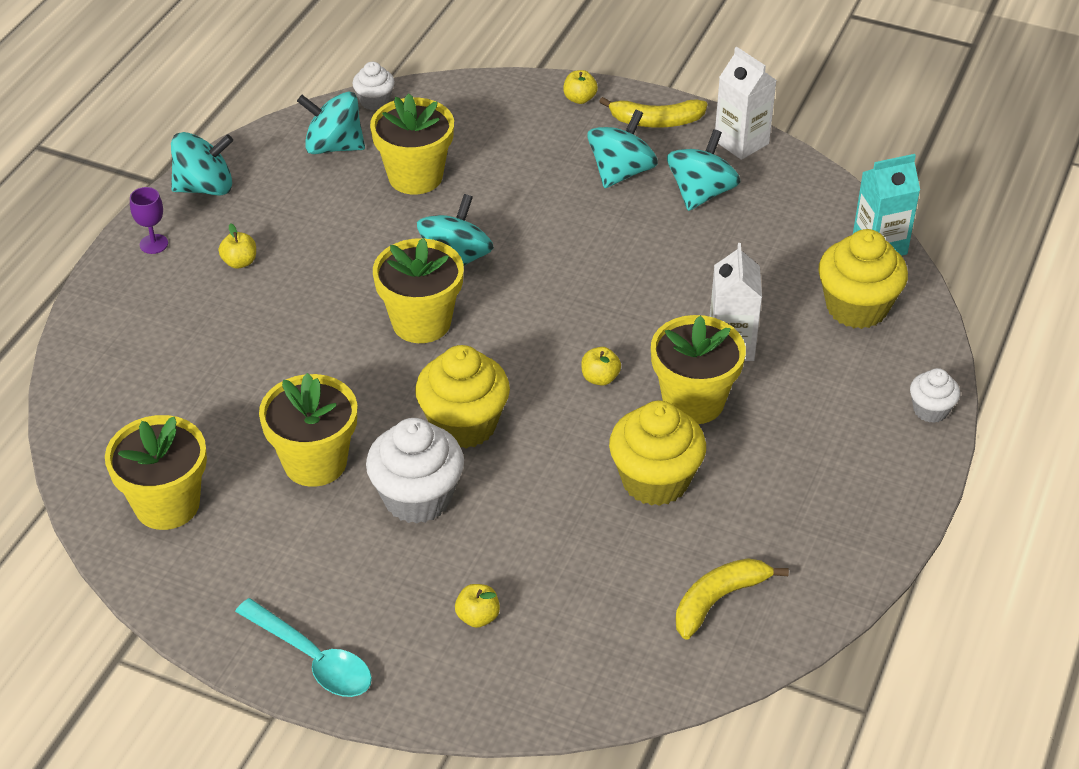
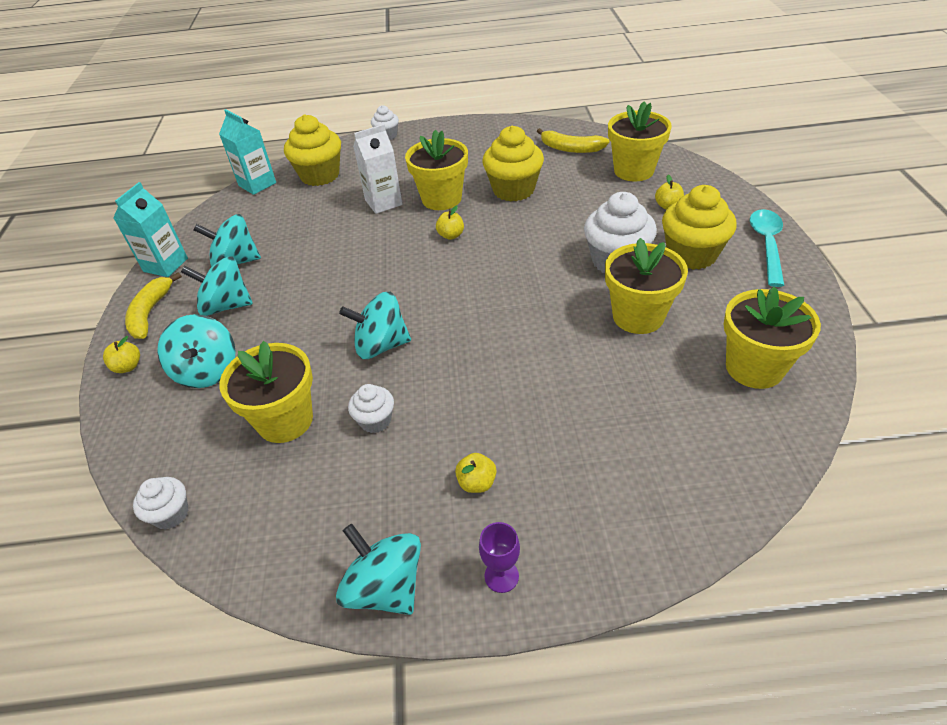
camera: 115 degrees left, 0 degrees up
(334, 146) = (263, 507): turquoise spinning top -> turquoise spinning top (207, 371)
(362, 227) = (375, 420): none -> white cupcake
(421, 322) = (463, 331): yellow flower pot -> yellow flower pot (633, 170)
(464, 424) = (540, 269): yellow cupcake -> yellow cupcake (691, 254)
(656, 121) = (150, 313): yellow banana -> yellow banana turned 150 degrees counterclockwise
(741, 142) = (166, 265): white carton -> turquoise carton

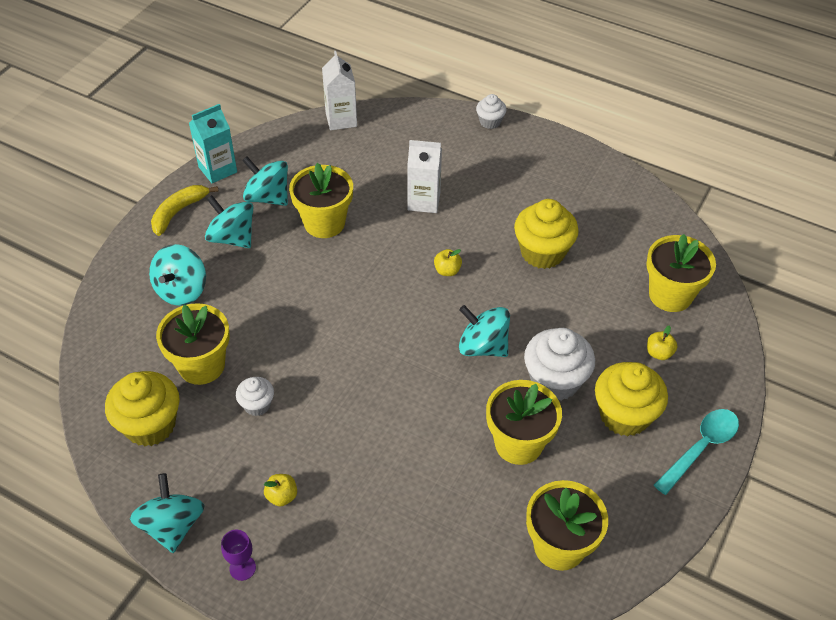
camera: 30 degrees right, 5 degrees up
(128, 367) = (135, 253): yellow apple -> none
(171, 514) = (90, 390): white cupcake -> none
(257, 184) = (341, 119): turquoise carton -> white carton
(320, 175) = (397, 138): yellow cupcake -> yellow cupcake (150, 425)
(381, 345) = (309, 344): turquoise spinning top -> turquoise spinning top (483, 346)
(441, 199) = (474, 226): yellow flower pot -> yellow flower pot (324, 223)
(570, 148) = (639, 234): yellow banana -> none

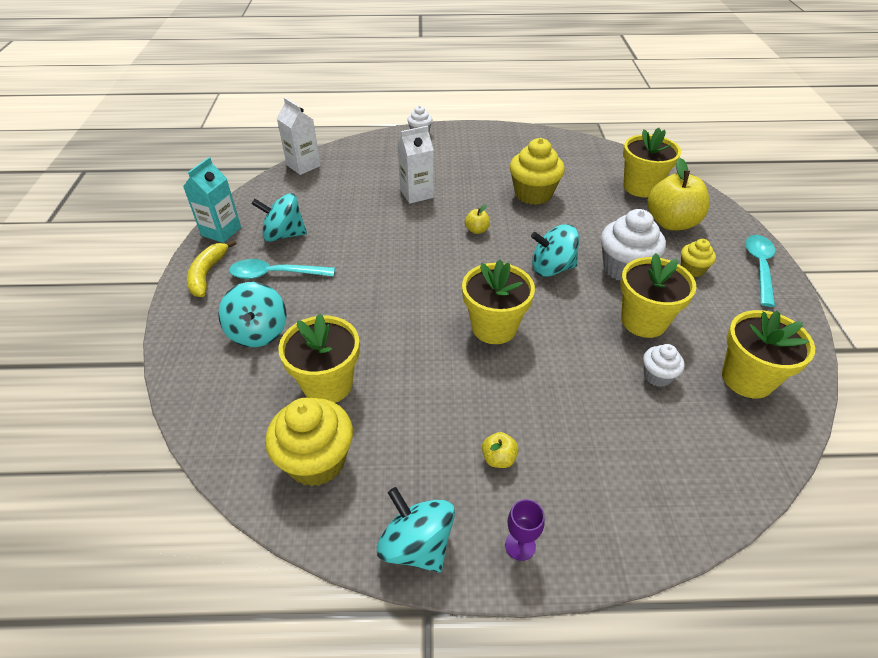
camera: 30 degrees left, 5 degrees down
(232, 238) = (275, 274): turquoise spinning top -> turquoise spoon
(257, 405) = (408, 393): white cupcake -> white cupcake (657, 376)
(324, 223) = (349, 235): yellow flower pot -> yellow flower pot (494, 327)
(624, 415) = (692, 269): yellow cupcake -> yellow cupcake, size x0.54
(659, 353) = (671, 223): yellow apple -> yellow apple, size x2.29

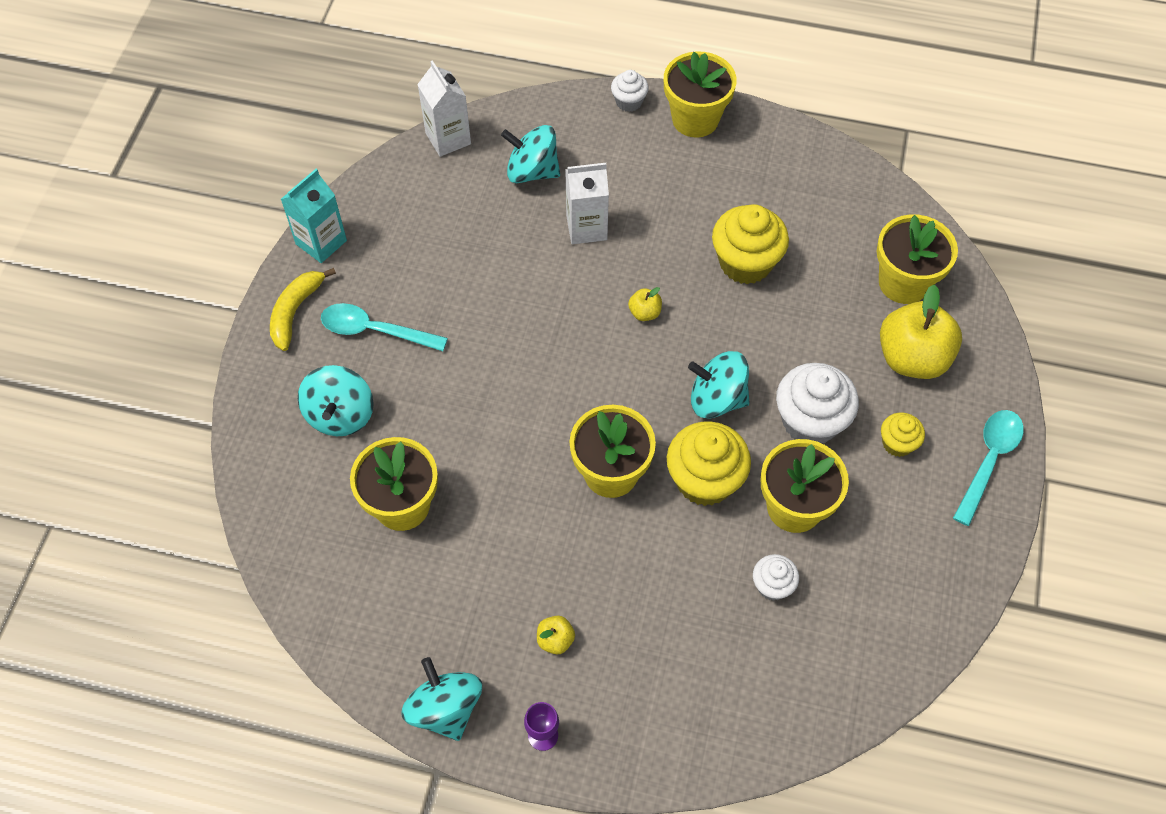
camera: 15 degrees right, 15 degrees up
(284, 235) = (397, 266): turquoise spinning top -> turquoise spinning top (532, 171)
(316, 461) = (371, 595): yellow cupcake -> yellow cupcake (704, 480)
(747, 379) = (875, 615): yellow flower pot -> yellow flower pot (695, 119)

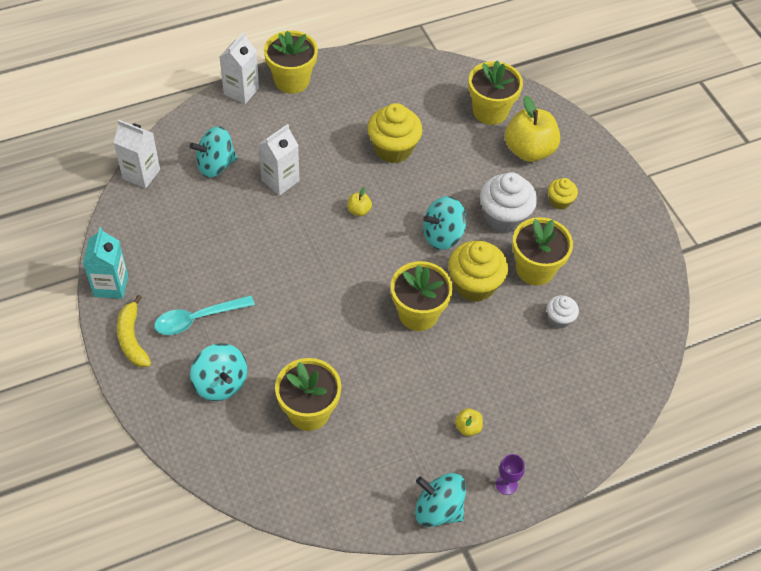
camera: 40 degrees left, 5 degrees down
(629, 102) = (241, 91): white cupcake -> white carton
(988, 461) = (613, 182): turquoise spoon -> none

